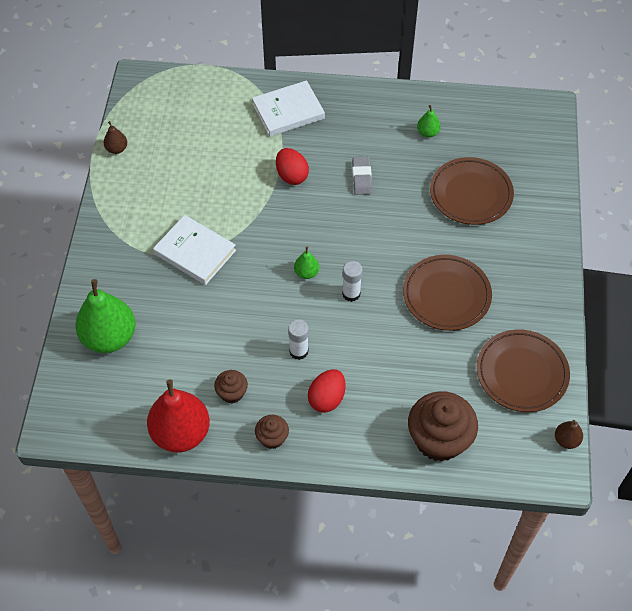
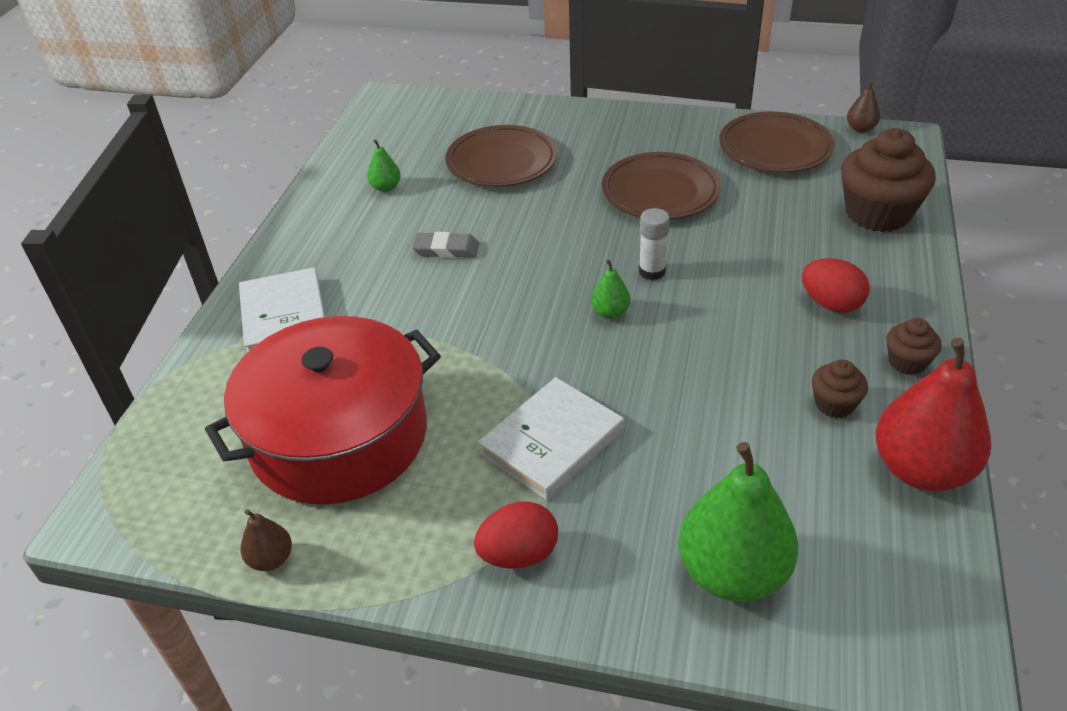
camera: 80 degrees left, 15 degrees down
(195, 157) = (339, 436): none -> red pot
(292, 176) = (419, 319): red egg -> red egg (519, 554)
(298, 351) = (752, 327): white glue stick -> none

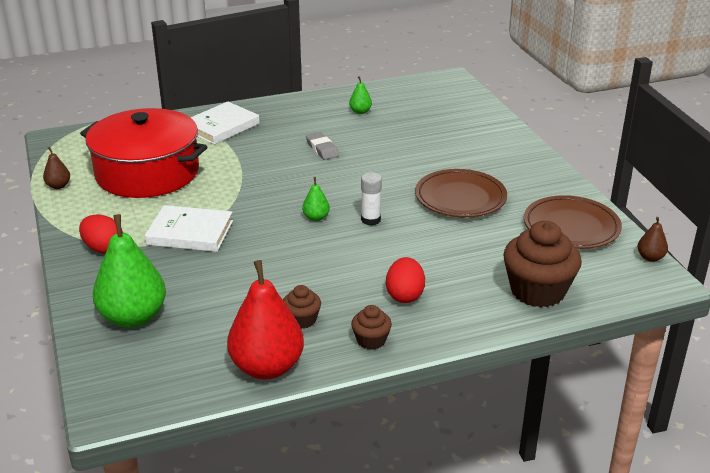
camera: 55 degrees right, 10 degrees down
(501, 162) = (428, 136): brown plate -> none

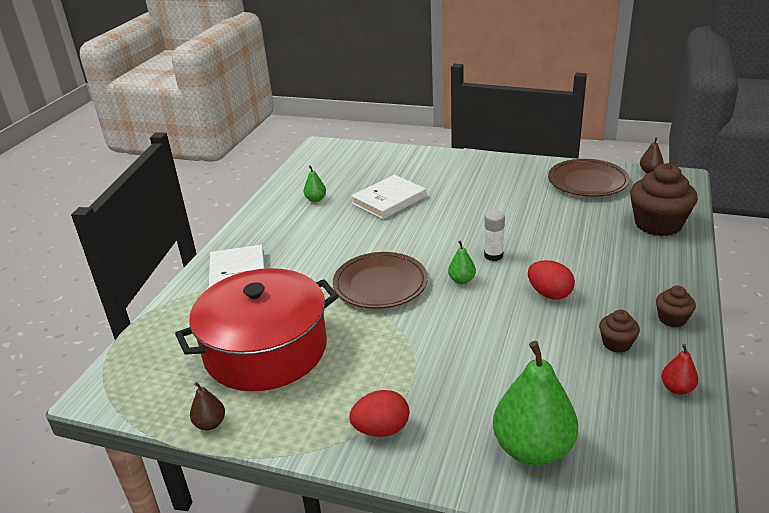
camera: 50 degrees left, 0 degrees up
(190, 233) = (412, 359): white book -> white book (389, 200)
(267, 367) = (677, 388): red pear -> red pear, size x0.45
(322, 149) = (352, 238): grey eraser -> none
(405, 295) = (619, 280): red egg -> red egg (549, 294)
(460, 198) = (504, 207): brown plate -> brown plate (380, 285)

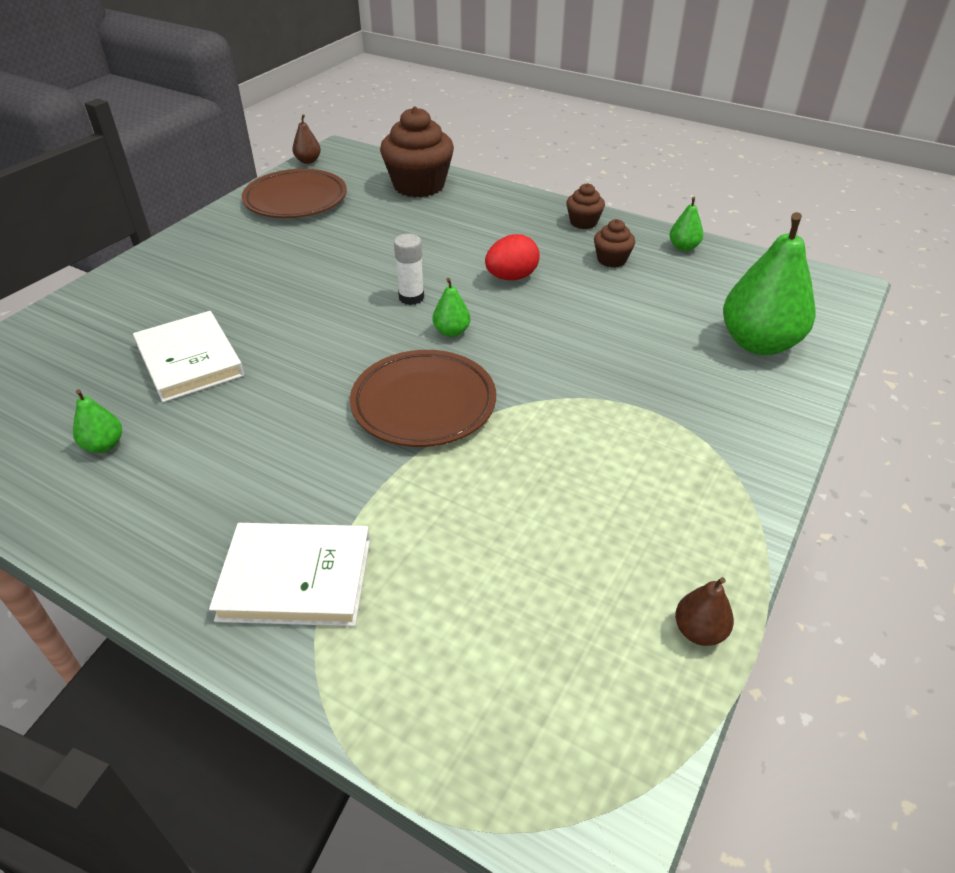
camera: 80 degrees left, 10 degrees up
(265, 350) = (536, 550): red pot -> none
(381, 429) = (724, 446): red egg -> none
(677, 388) = (683, 247): red pear -> green pear

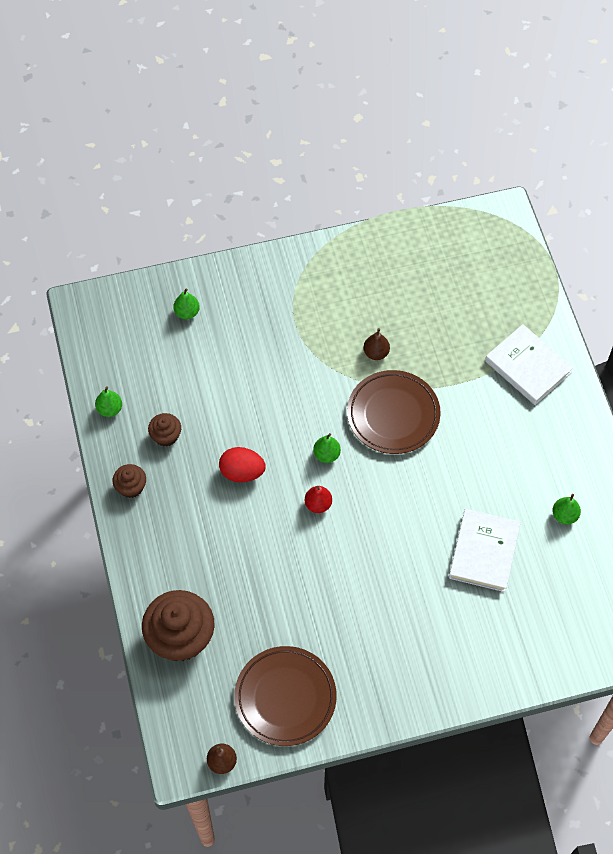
camera: 135 degrees left, 20 degrees up
(411, 297) = (318, 504): white glue stick -> red pear
(699, 631) = (404, 231): brown pear -> brown pear (376, 353)
(758, 343) = (187, 312): green pear -> green pear, size x0.45

